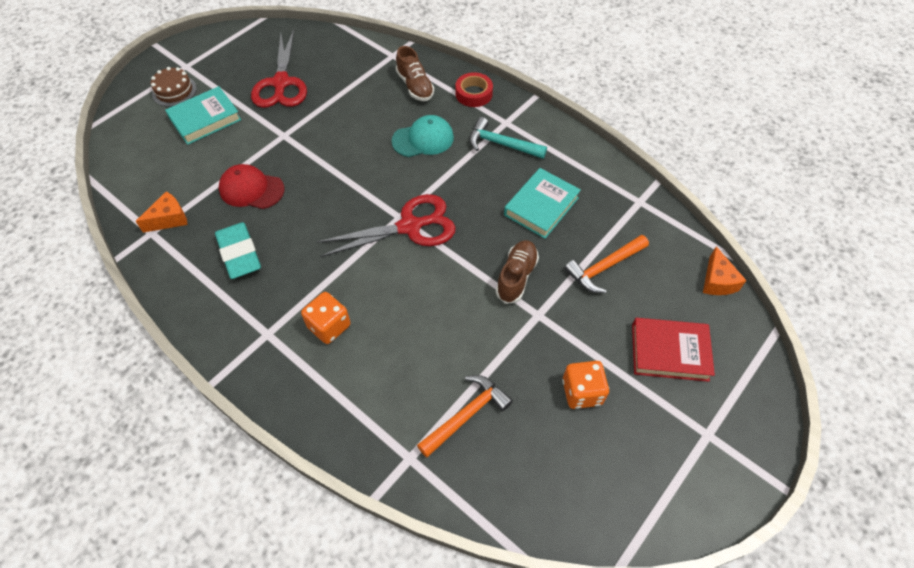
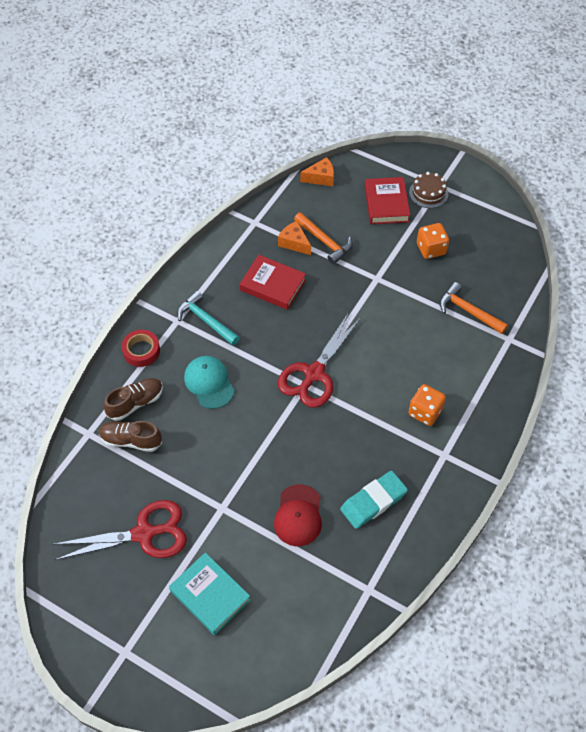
camera: 100 degrees left, 0 degrees up
(169, 219) = (349, 579): orange cheese -> orange cheese (294, 243)
(174, 91) = (169, 648): brown cake -> brown cake (428, 193)
(410, 226) = (314, 374): red scissors -> red scissors turned 120 degrees counterclockwise
(501, 144) = (206, 320): turquoise hammer -> turquoise hammer turned 120 degrees clockwise
(516, 277) = (346, 295): brown shoe -> brown shoe (131, 440)
(541, 206) = (273, 285): turquoise book -> red book

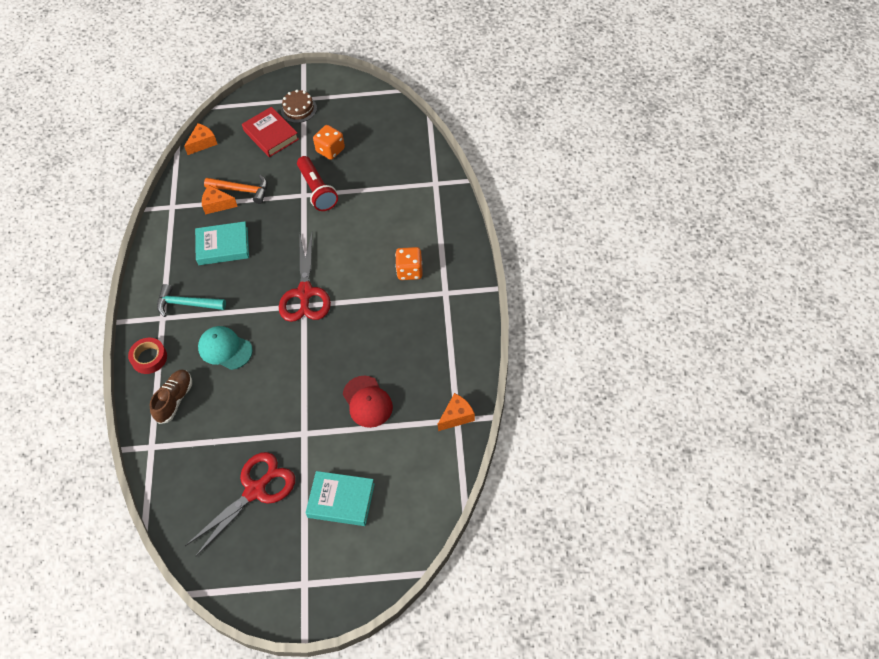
camera: 30 degrees left, 0 degrees up
(131, 440) = (192, 430): brown shoe -> none
(273, 285) = (223, 246): red book -> turquoise book
(371, 586) = (457, 416): none -> orange cheese
(373, 502) = (416, 357): turquoise eraser -> none
(392, 281) = (317, 190): none -> red flashlight
(468, 311) = (391, 180): orange hammer -> none

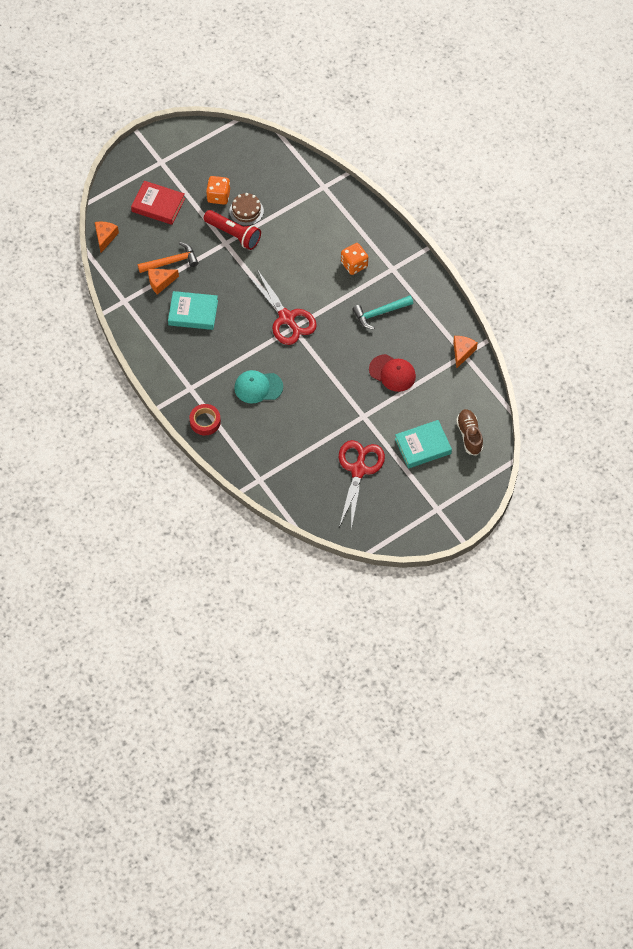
camera: 35 degrees left, 5 degrees up
(174, 400) = (250, 440): brown shoe -> brown shoe (469, 435)
(187, 304) = (201, 369): turquoise hammer -> turquoise hammer (380, 313)
(223, 246) = (193, 313): turquoise book -> turquoise book turned 45 degrees clockwise
(299, 109) = (164, 173): brown cake -> brown cake (246, 211)

